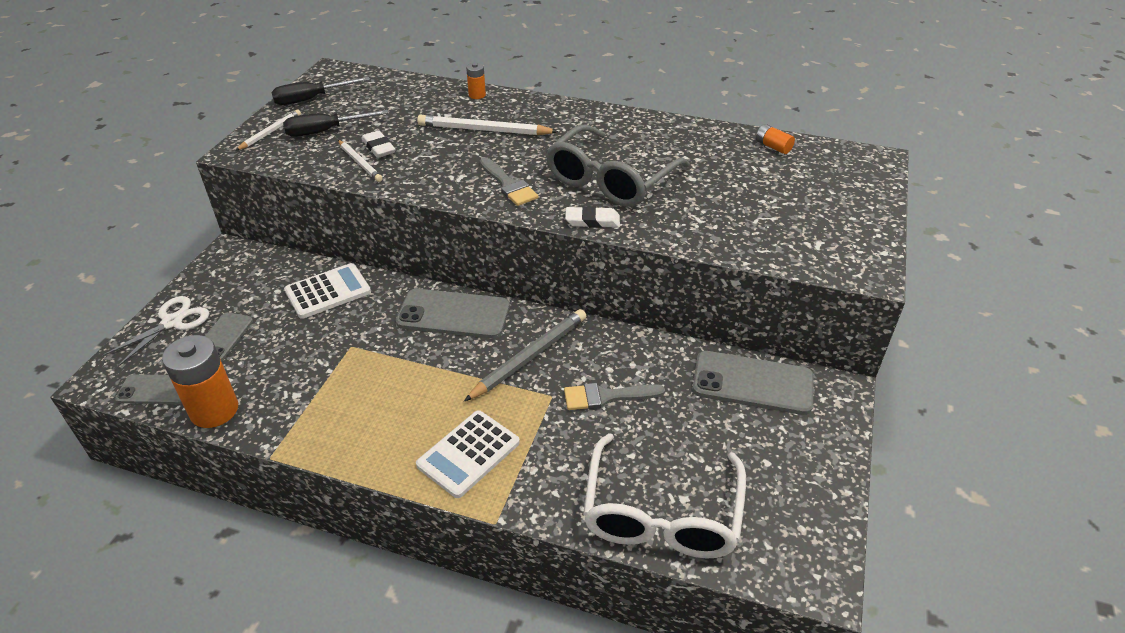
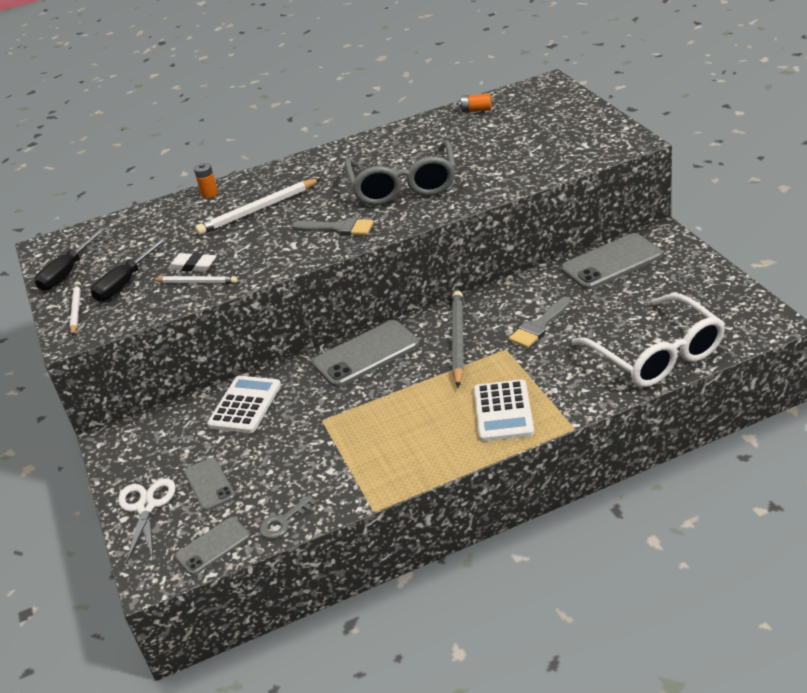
camera: 35 degrees left, 5 degrees down
(214, 410) = (284, 521): orange battery -> grey key
(592, 221) = (432, 213): white eraser -> none

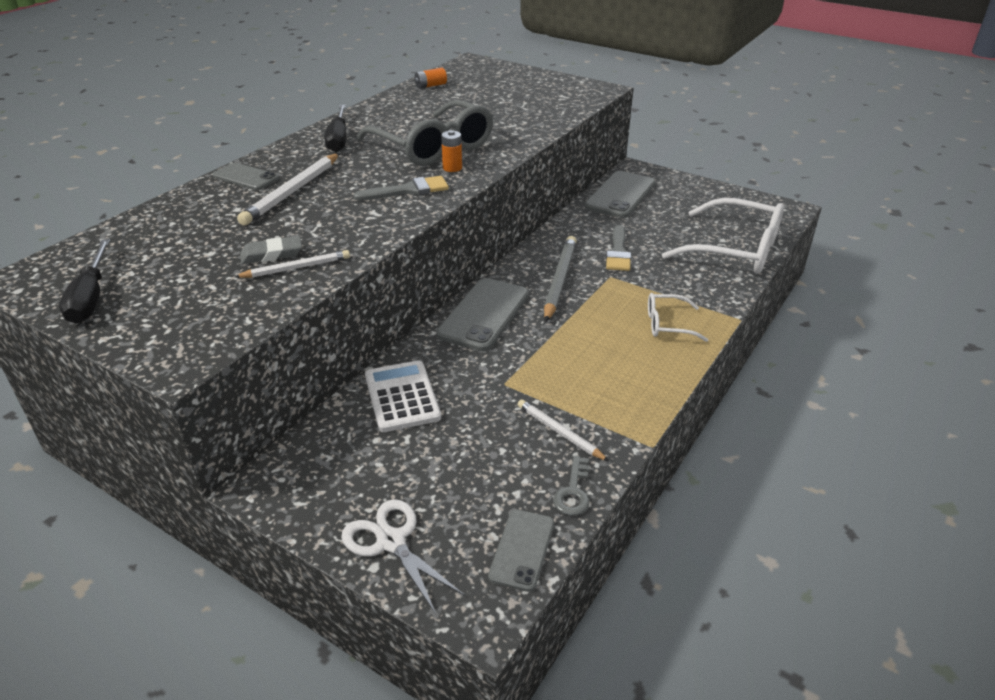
camera: 40 degrees left, 0 degrees up
(76, 310) = (153, 333): white pencil -> white pencil (559, 432)
(126, 282) = (195, 289): black screwdriver -> black screwdriver (338, 139)
(193, 265) = (272, 254): white eraser -> grey eraser
(209, 193) = (211, 188): orange battery -> orange battery (452, 168)
(209, 484) = (446, 488): grey phone -> grey phone (246, 177)
(458, 340) = (560, 280): grey pencil -> grey pencil turned 45 degrees clockwise
(503, 411) = (667, 324): white calculator -> white glasses

